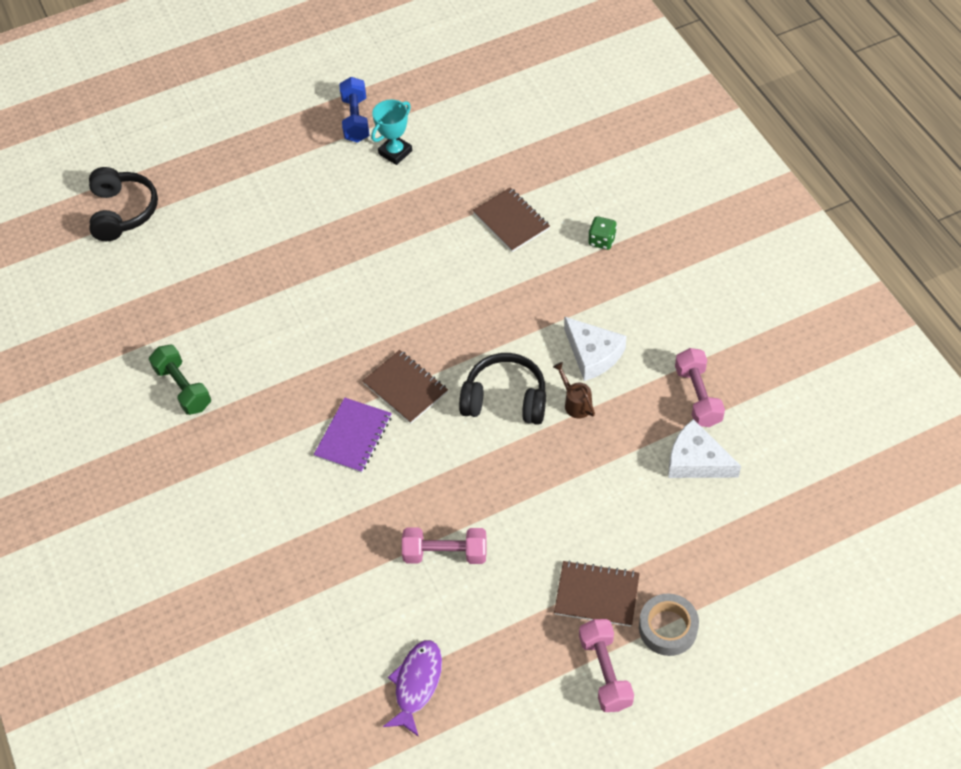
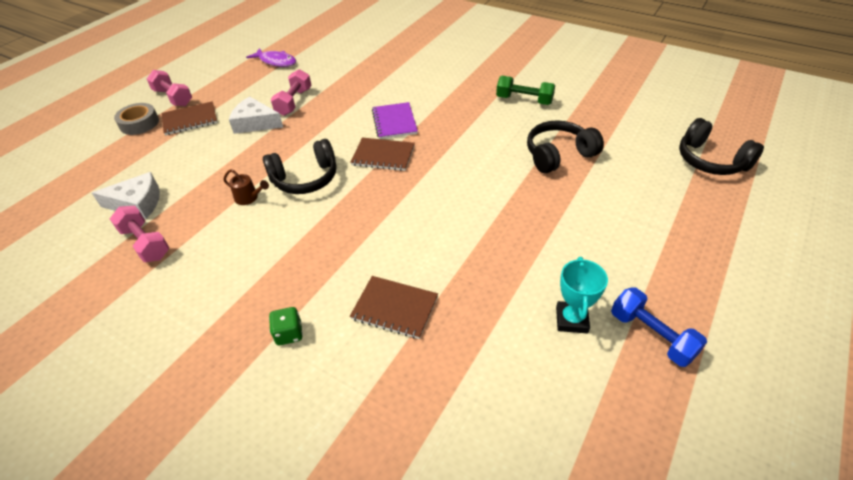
camera: 145 degrees right, 10 degrees down
(239, 291) = (558, 155): none -> black headphones
(417, 684) = (276, 62): purple fish -> purple fish turned 45 degrees counterclockwise
(445, 553) = (294, 102): pink dumbbell -> pink dumbbell turned 45 degrees counterclockwise
(593, 354) = (250, 234): white cheese -> white cheese (255, 123)

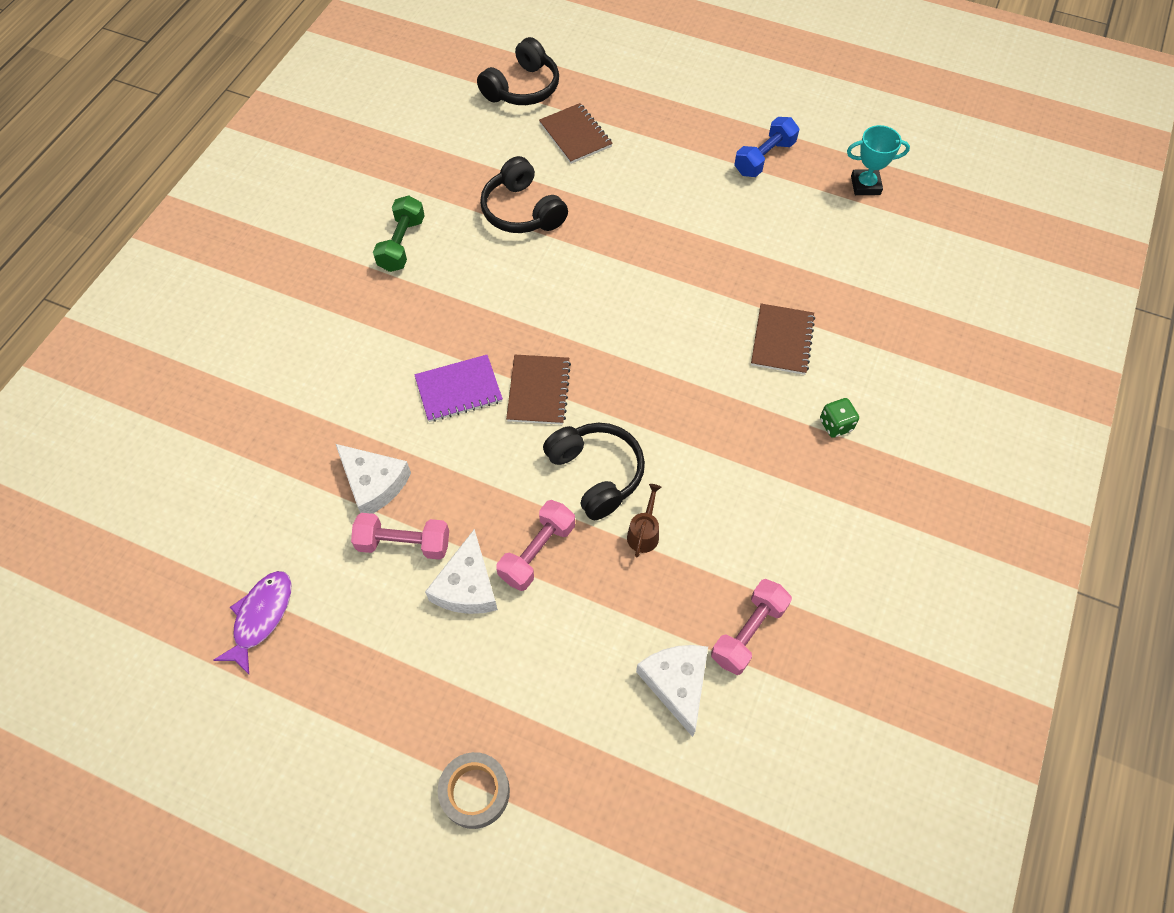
camera: 100 degrees left, 15 degrees up
(173, 97) = (387, 768): pink dumbbell -> pink dumbbell (537, 552)
(190, 120) = (460, 701): brown notebook -> brown notebook (575, 135)
(338, 92) = (373, 483): none -> white cheese
(571, 320) = (761, 208): turquoise trophy -> turquoise trophy (865, 185)

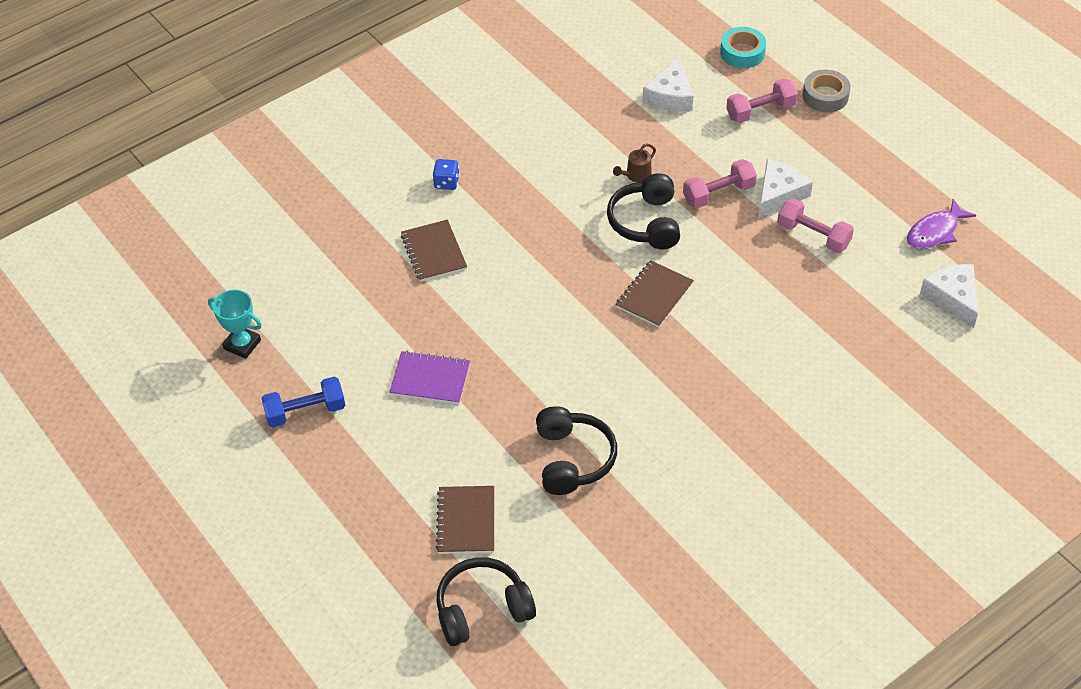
camera: 150 degrees left, 10 degrees down
(373, 483) = (820, 283): white cheese -> white cheese (952, 297)
(402, 244) = (707, 475): green dumbbell -> none
(458, 389) = (719, 323): purple notebook -> purple notebook (430, 379)
(626, 823) = (742, 53): none -> turquoise tape
(748, 632) = (606, 101): pink dumbbell -> pink dumbbell (760, 111)
(782, 340) = (434, 252): brown notebook -> brown notebook turned 60 degrees counterclockwise
(835, 425) = (446, 183): green dice -> blue dice

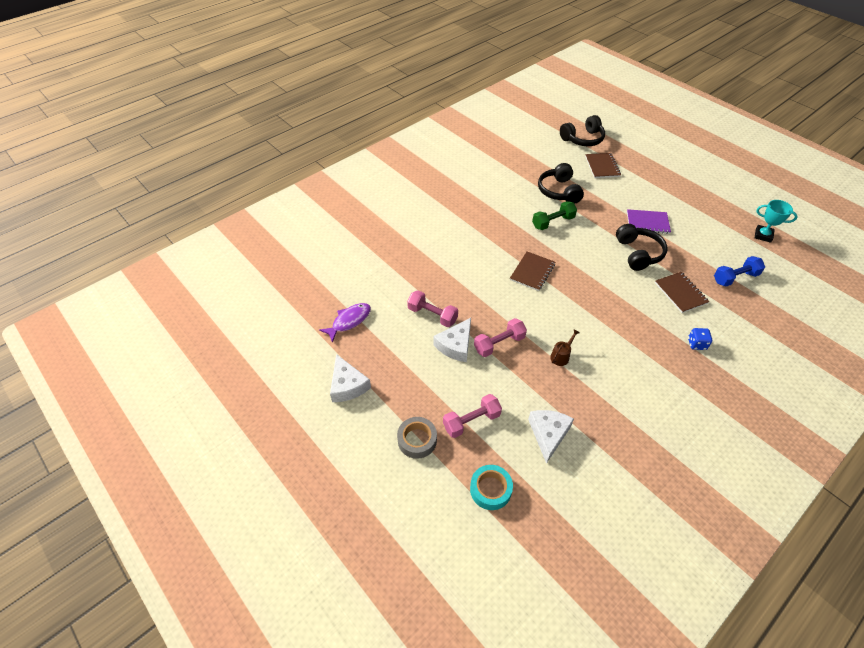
camera: 175 degrees right, 0 degrees up
(305, 412) = (706, 205): blue dumbbell -> blue dumbbell (735, 278)
(600, 388) = (553, 222): none -> green dumbbell
(646, 222) = (546, 319): black headphones -> black headphones (638, 253)
(952, 297) = (347, 278): white cheese -> white cheese (347, 385)

